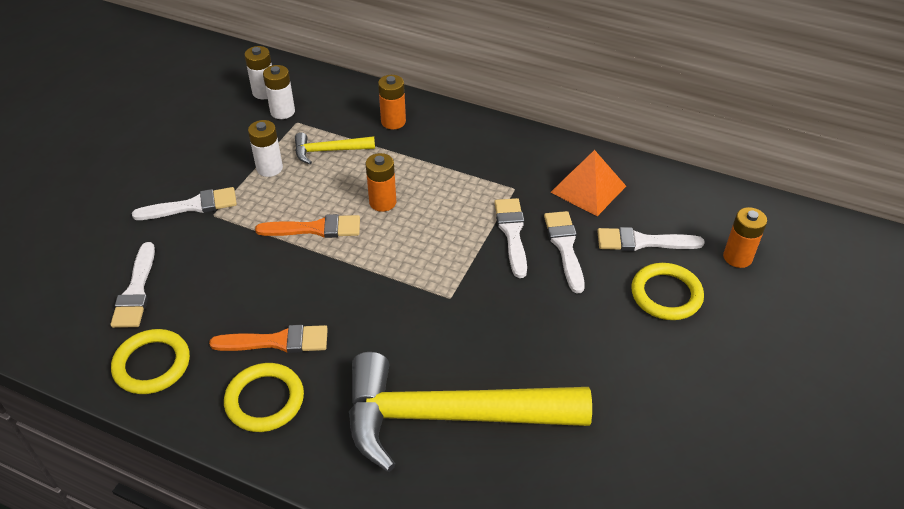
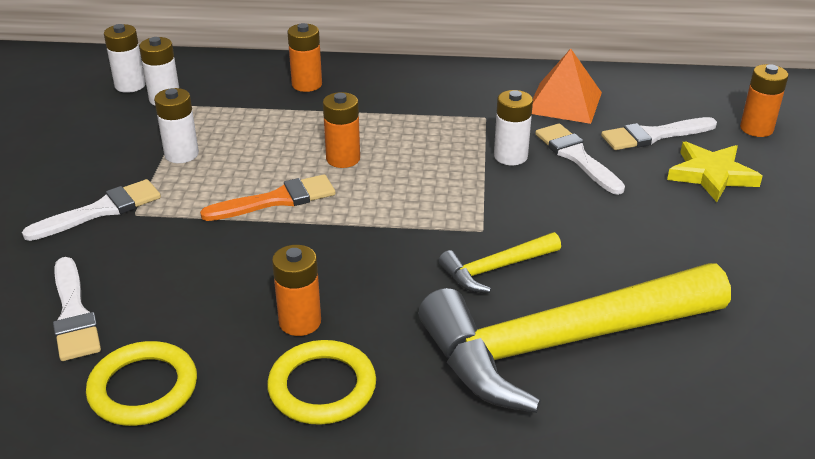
camera: 20 degrees left, 10 degrees down
(277, 341) = (300, 322): orange brush -> orange battery
(328, 151) = (246, 124): yellow hammer -> yellow hammer (495, 269)
(512, 233) = (510, 156): white brush -> white battery
(666, 294) = (711, 175): yellow ring -> yellow star

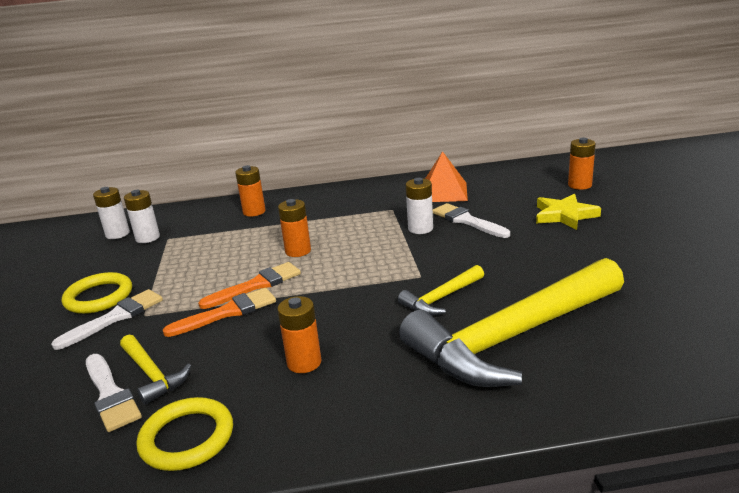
camera: 10 degrees left, 10 degrees down
(125, 298) = (152, 374): none -> yellow hammer
(181, 154) = (171, 270): white battery -> none
(232, 232) = (227, 312): none -> orange brush
(322, 387) = (339, 405): yellow ring -> yellow ring (99, 297)
(653, 135) = (513, 200): white brush -> none

